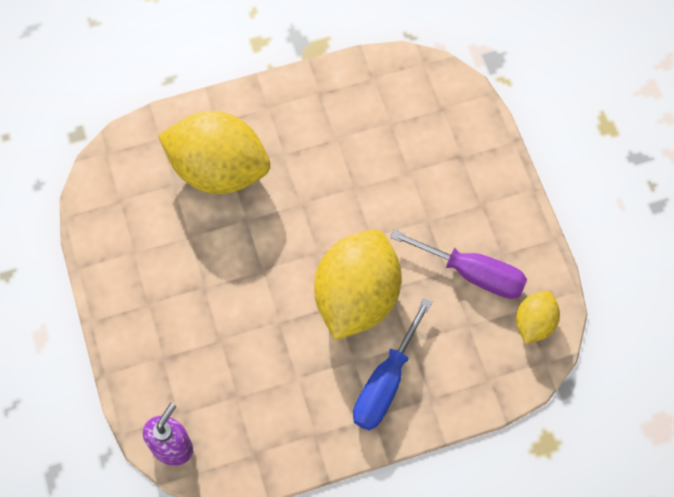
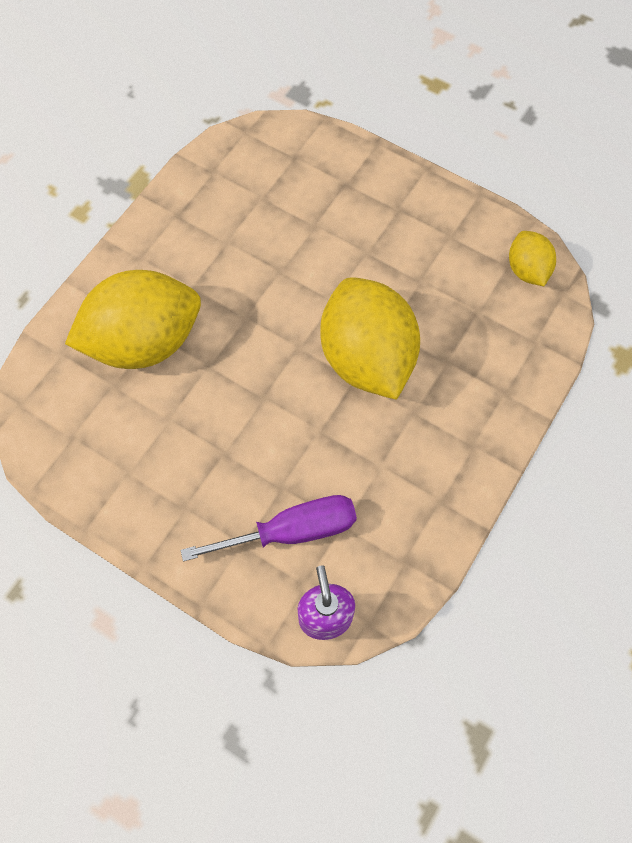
camera: 40 degrees left, 0 degrees up
(385, 383) = (457, 409): blue screwdriver -> none
(473, 274) = (443, 267): purple screwdriver -> purple screwdriver (292, 531)

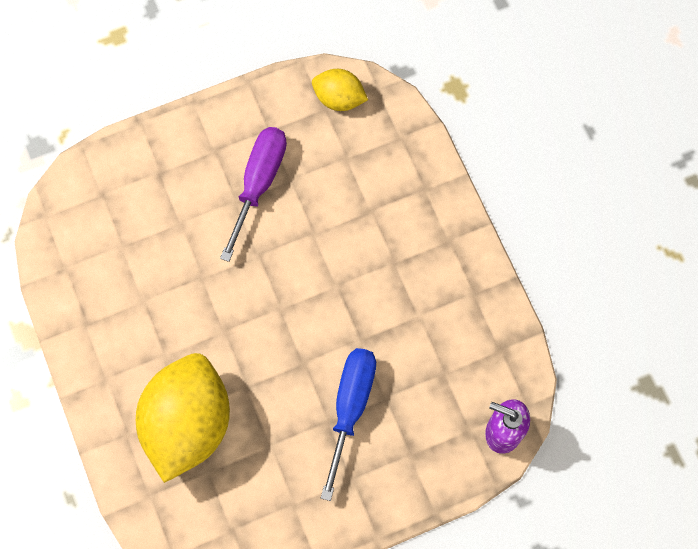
camera: 55 degrees left, 5 degrees up
(250, 463) = (350, 407): none -> blue screwdriver
(292, 531) = (425, 412): purple screwdriver -> purple screwdriver (259, 183)
(367, 358) = (326, 265): yellow lemon -> none

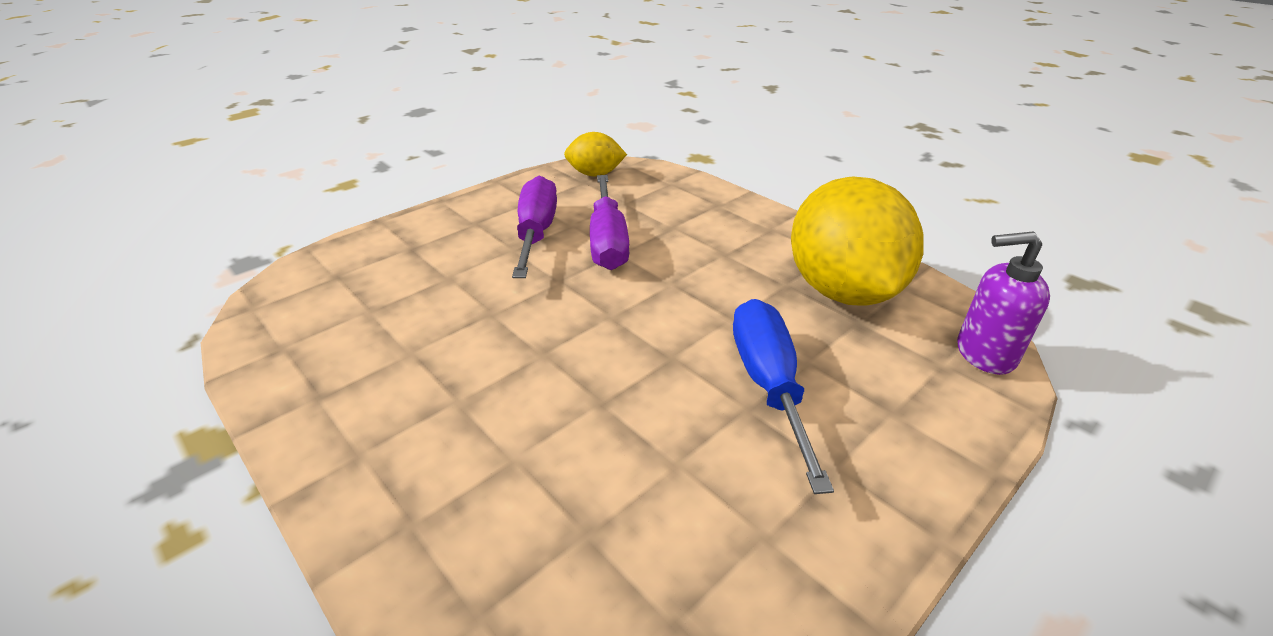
camera: 20 degrees left, 35 degrees down
(188, 423) = (523, 473): yellow lemon -> yellow lemon (842, 291)
(310, 215) = (608, 242): none -> purple screwdriver

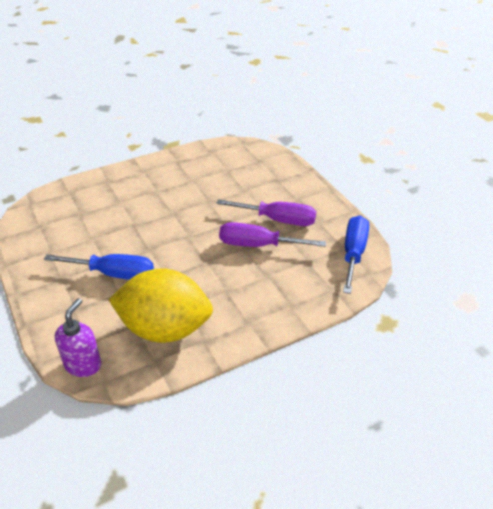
camera: 105 degrees right, 5 degrees up
(595, 174) = (353, 253): yellow lemon -> blue screwdriver

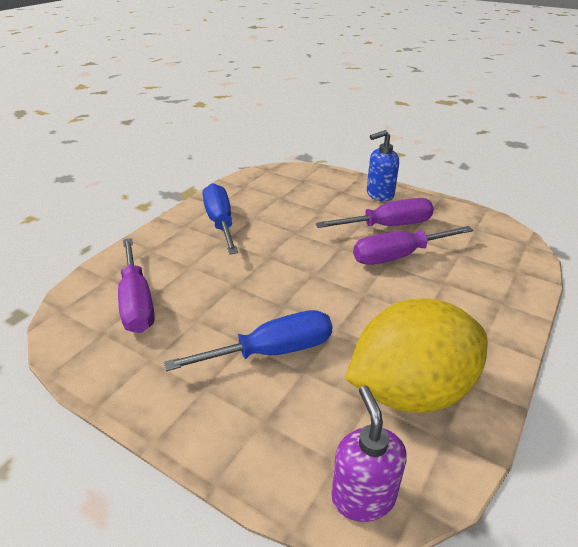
camera: 30 degrees left, 5 degrees down
(70, 214) = (137, 302): none -> purple screwdriver
(302, 192) = (379, 194): none -> blue soap dispenser
(353, 253) = (492, 231): blue screwdriver -> blue screwdriver (220, 222)

